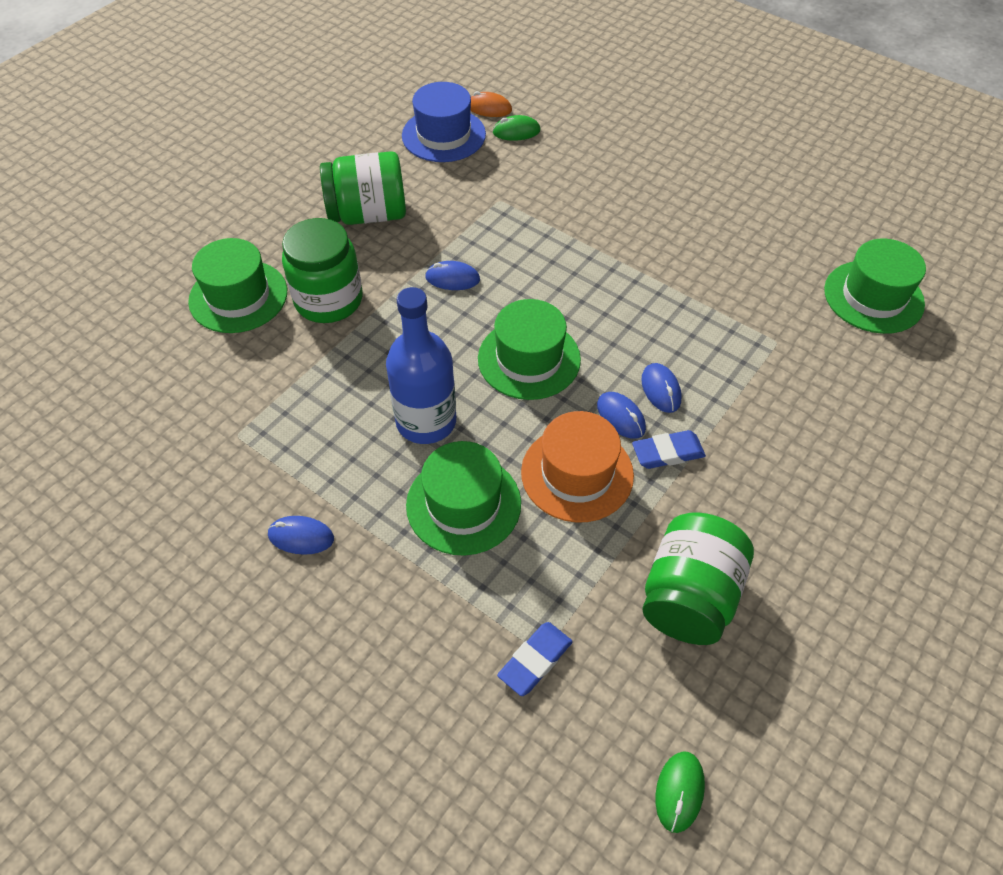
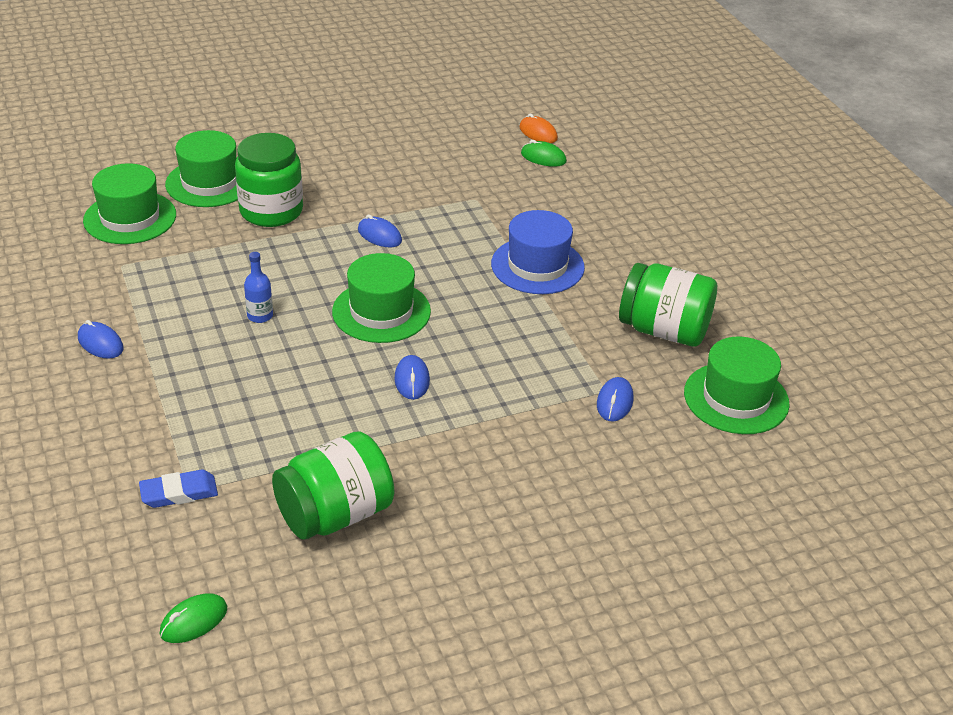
camera: 30 degrees right, 15 degrees down
(368, 214) = (360, 168): green jar -> green jar (664, 330)
(426, 421) = (260, 316): blue bottle -> blue bottle, size x0.46
(443, 135) = (479, 138): blue hat -> blue hat (537, 266)
(463, 504) = (231, 377): green hat -> green hat (130, 218)
(577, 473) = (336, 399): orange hat -> none
(661, 390) = (465, 377): blue mouse -> blue mouse (614, 402)
(668, 453) = (423, 419): blue eraser -> none

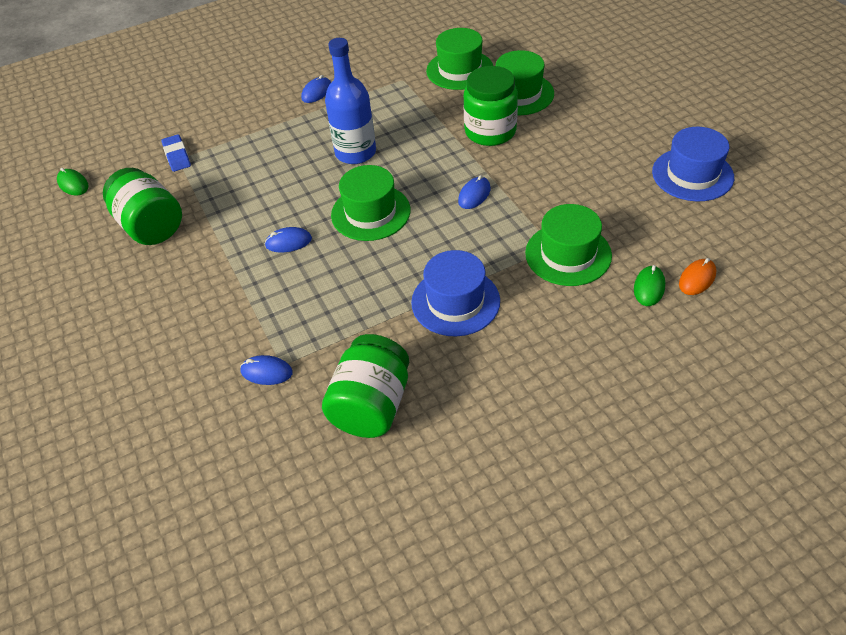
camera: 90 degrees right, 10 degrees up
(260, 316) = (355, 152): blue bottle -> blue bottle, size x2.17
(400, 108) = (692, 174): none -> blue hat
(736, 398) = (274, 468): green hat -> green hat (568, 254)

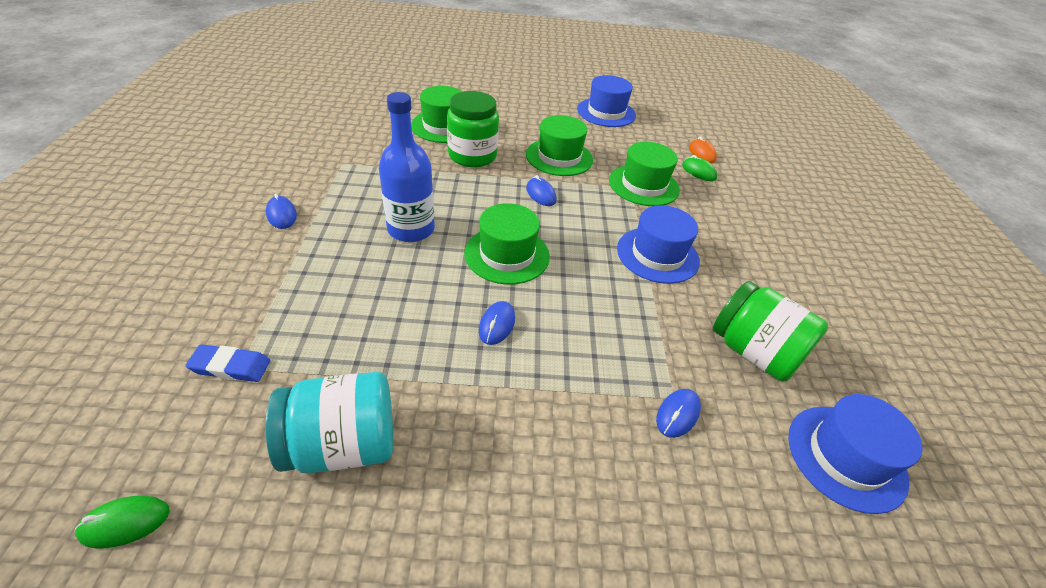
camera: 70 degrees left, 5 degrees down
(151, 226) = (343, 444): green jar -> turquoise jar
(287, 493) = (846, 457): none -> blue hat
(460, 70) = (374, 134): green hat -> green hat (559, 157)

